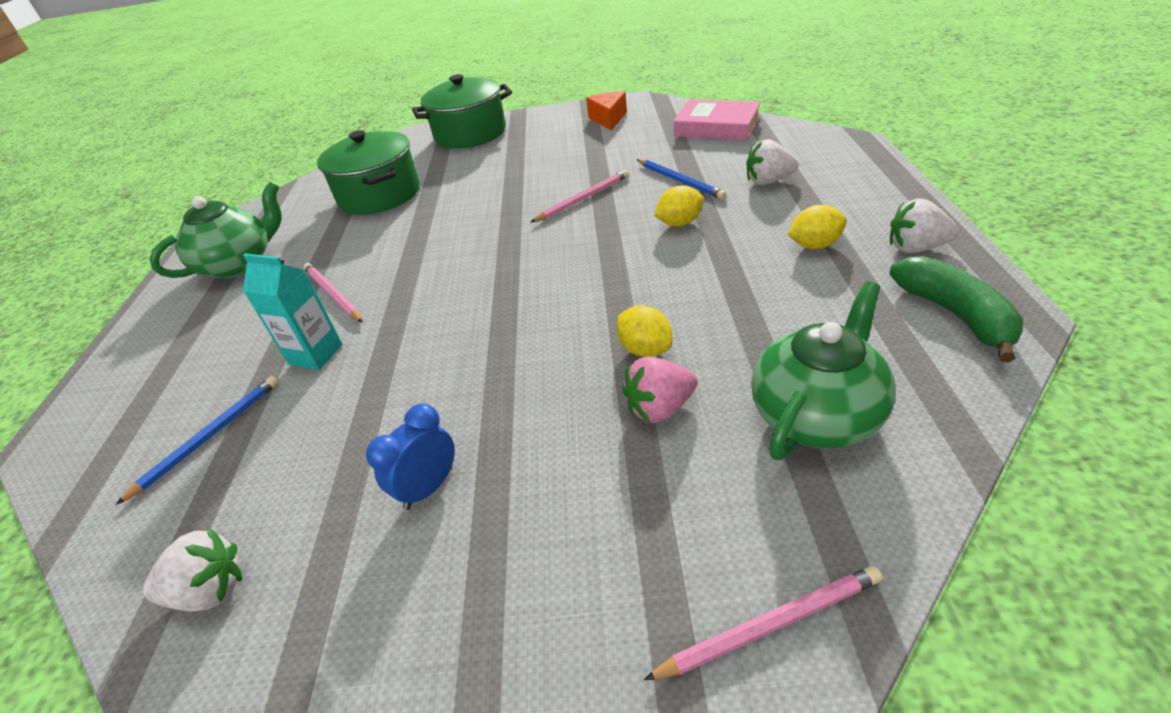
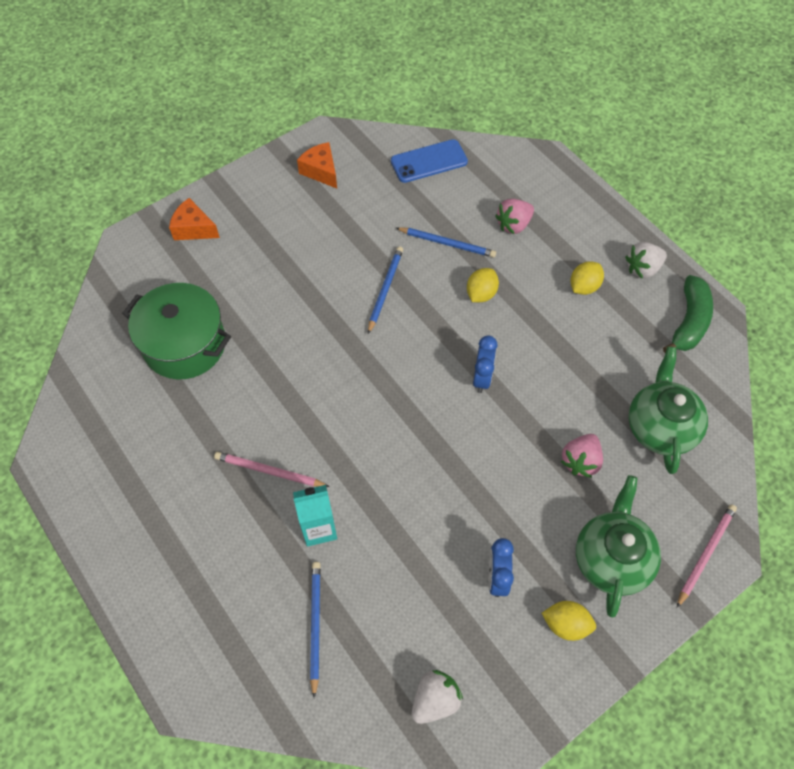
camera: 40 degrees left, 20 degrees up
(239, 264) = (135, 478): green teapot -> green teapot (611, 558)
(470, 134) = (194, 229): green pot -> orange cheese
(583, 199) = (385, 289): pink pencil -> blue pencil
(612, 288) = (482, 378): none -> blue clock
(645, 349) = (541, 421): yellow lemon -> yellow lemon (566, 624)
(717, 127) = (429, 161): pink book -> blue phone
(768, 181) = (513, 225): white strawberry -> pink strawberry
(955, 315) = (689, 322): green banana -> green banana turned 75 degrees clockwise

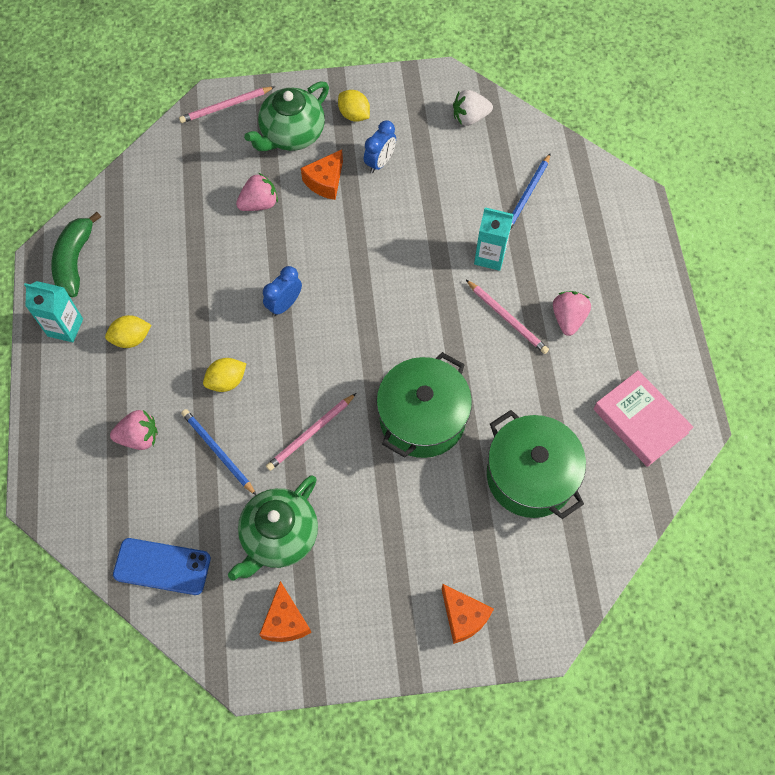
camera: 150 degrees left, 5 degrees up
(101, 437) = (640, 421): none -> pink book
(208, 502) = (568, 318): none -> pink strawberry
(300, 345) = (422, 418): none -> green pot
(385, 289) = (310, 433): blue pencil -> pink pencil
(536, 521) = (325, 182): none -> orange cheese
(642, 269) = (65, 327): white strawberry -> turquoise carton
(660, 427) = (178, 196): green teapot -> green teapot (279, 536)
(689, 322) = (75, 261): green banana -> green banana turned 45 degrees counterclockwise

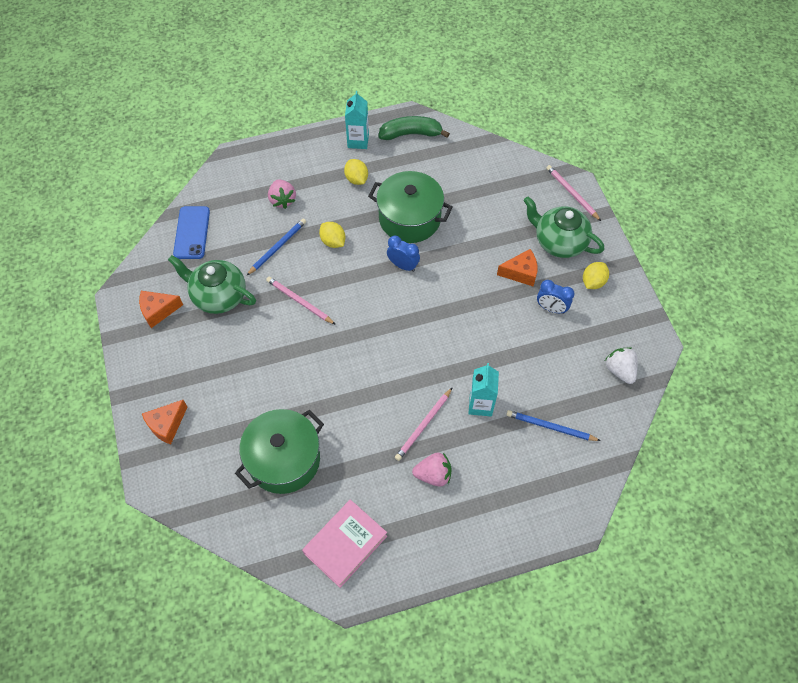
camera: 80 degrees right, 5 degrees down
(259, 203) = (488, 232): pink strawberry -> none
(325, 182) = (521, 273): orange cheese -> orange cheese turned 150 degrees clockwise
(422, 418) = (323, 374): green pot -> green pot (409, 219)

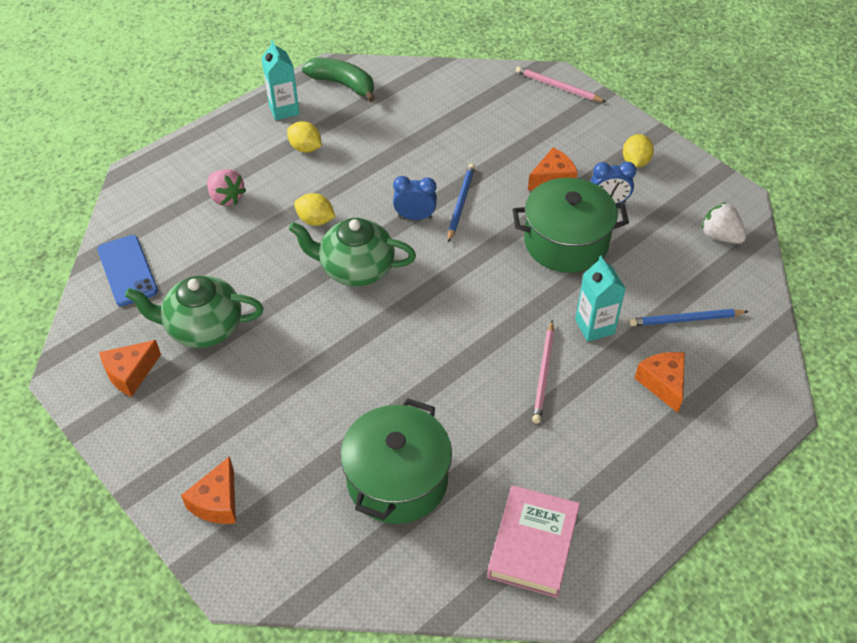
camera: 25 degrees left, 10 degrees down
(277, 247) = (249, 249): blue pencil -> blue pencil (460, 203)
(299, 301) = (312, 297): pink pencil -> none
(409, 219) = (393, 167): green pot -> green pot (566, 242)
(411, 134) = (343, 84): green banana -> green banana turned 60 degrees clockwise
(433, 475) = (588, 422): pink strawberry -> none
(503, 469) = (663, 383): none -> orange cheese
(559, 242) = (574, 136): green teapot -> green teapot (355, 269)

